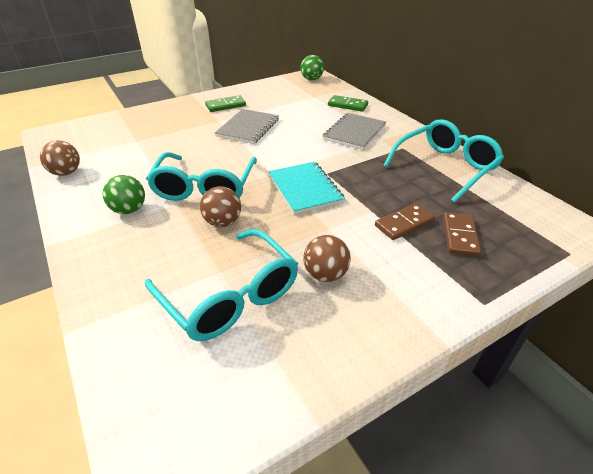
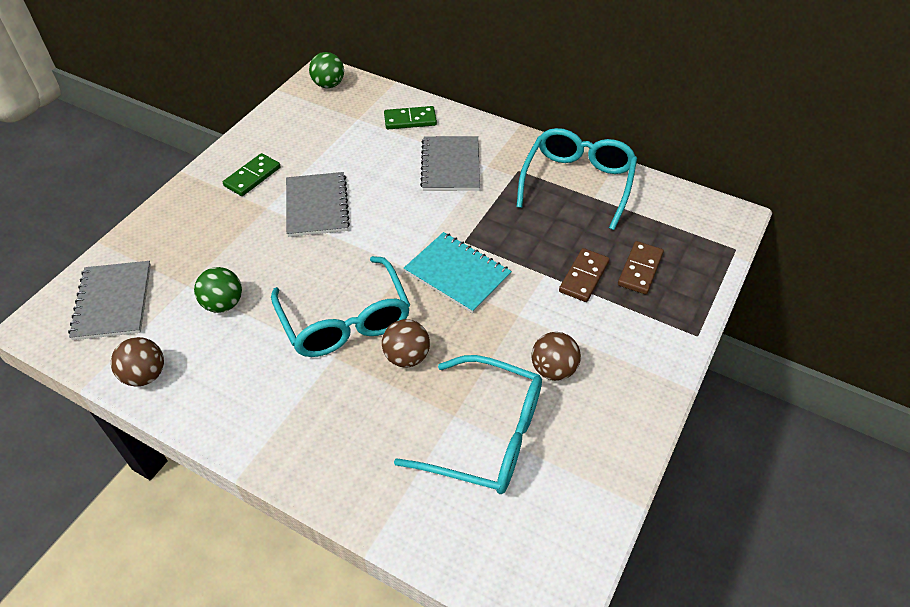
camera: 30 degrees left, 10 degrees up
(92, 135) = (113, 301): none -> grey notebook
(129, 210) = (286, 390): green ball -> green ball (223, 304)
(460, 236) = (640, 269): brown domino -> brown domino turned 45 degrees clockwise

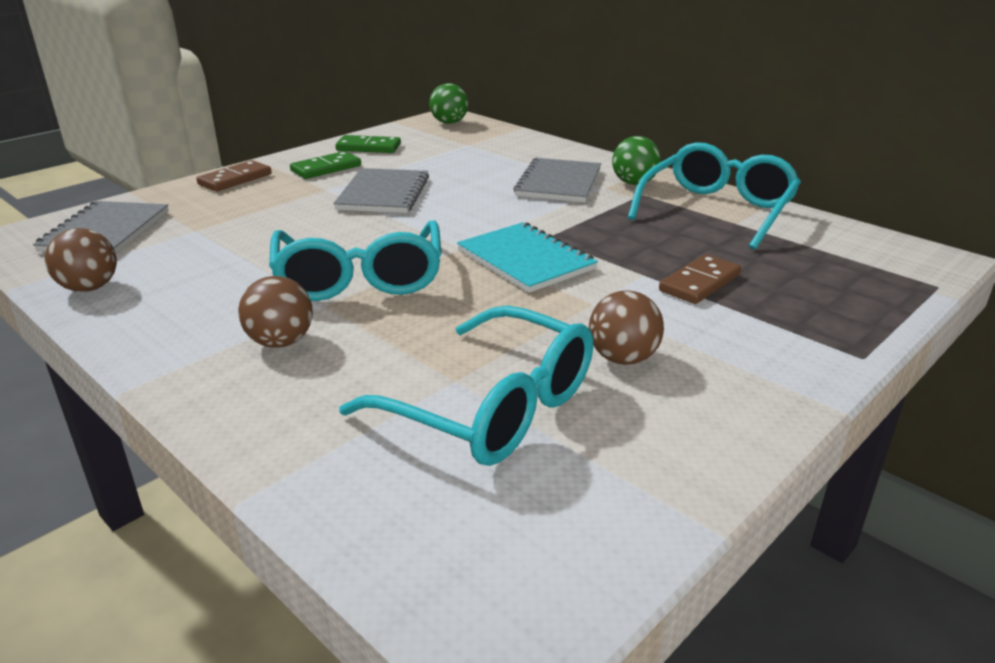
camera: 15 degrees right, 20 degrees down
(223, 304) = (224, 247): green ball -> green ball (634, 183)
(407, 357) = (419, 318): brown ball -> brown ball (281, 342)
(410, 120) = (527, 150): green domino -> green domino (368, 147)
(640, 269) = (785, 286): brown domino -> brown domino (235, 179)

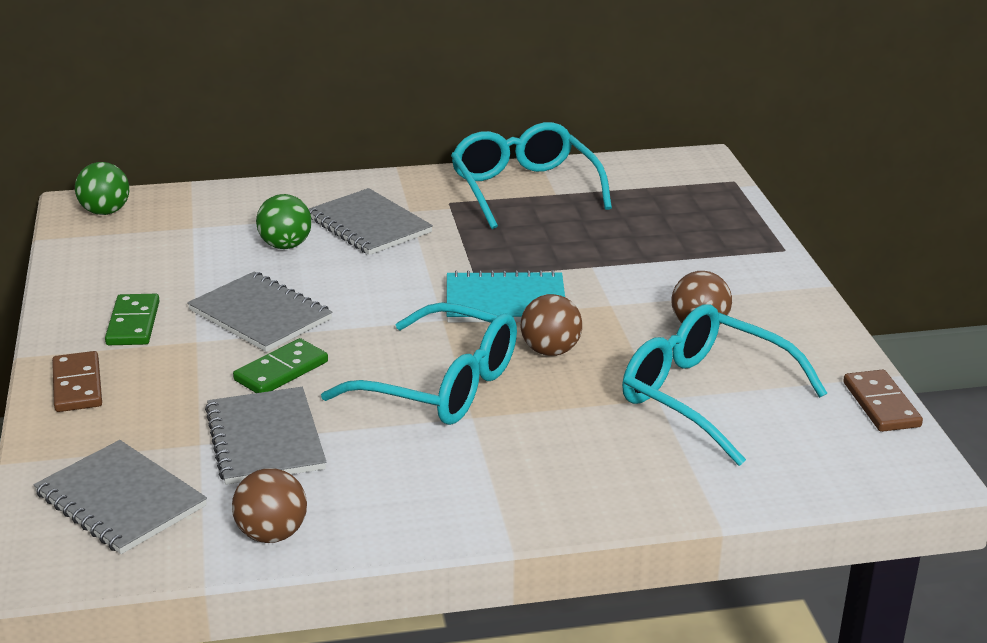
camera: 55 degrees left, 0 degrees up
(219, 246) = (265, 439): none -> grey notebook
(281, 342) = (515, 455): brown ball -> brown ball (550, 351)
(368, 147) = (106, 280): green domino -> green domino (281, 371)
(490, 407) = (706, 397): turquoise glasses -> turquoise glasses turned 120 degrees counterclockwise
(634, 183) = (421, 195): green ball -> green ball (285, 245)
(699, 283) = (631, 253): brown domino -> brown domino (881, 404)

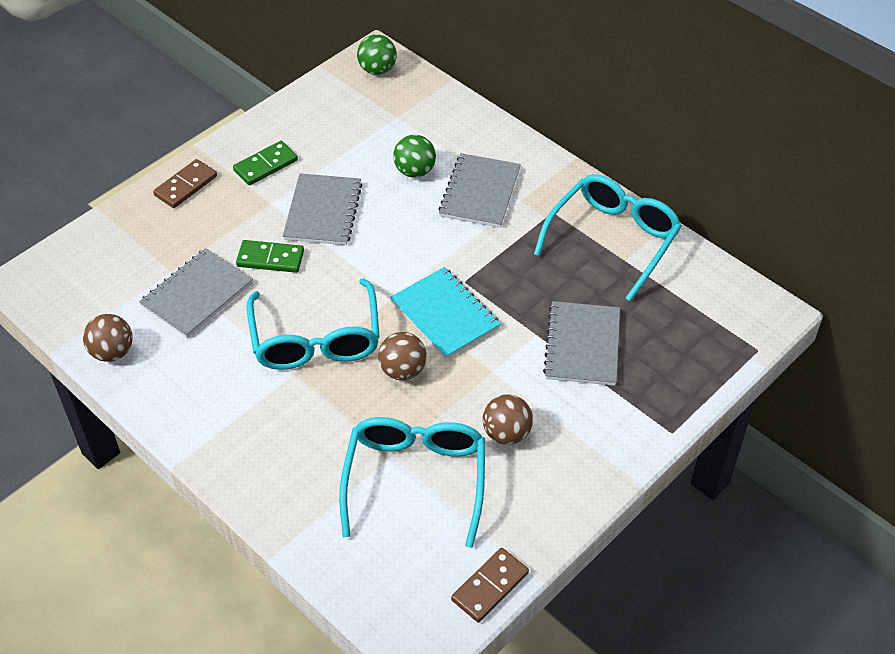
camera: 55 degrees right, 20 degrees up
(121, 500) = (98, 273): grey notebook -> grey notebook (582, 345)

